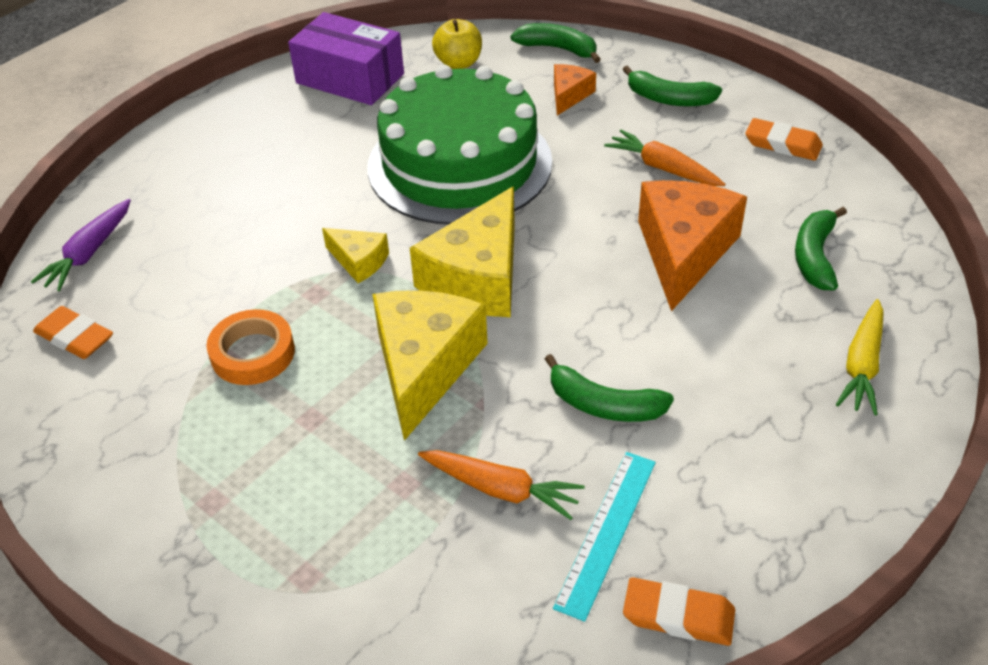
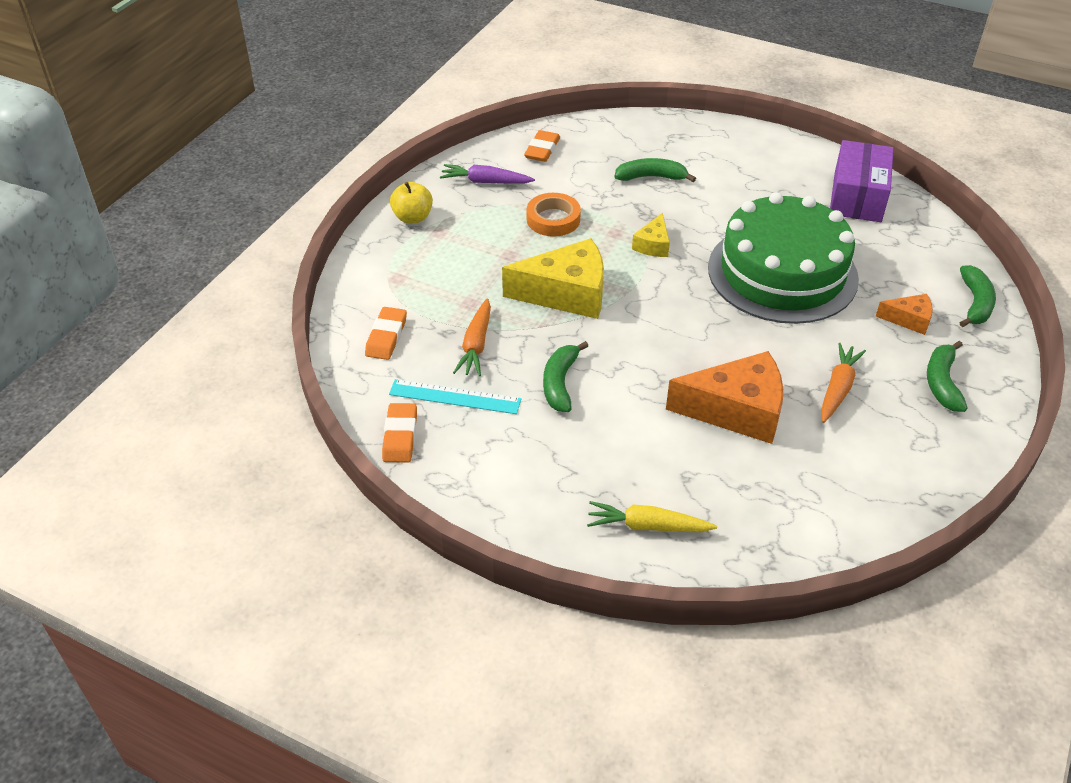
camera: 75 degrees right, 0 degrees up
(89, 253) = (613, 133): purple carrot -> purple carrot (485, 182)
(458, 63) = (915, 249): yellow apple -> yellow apple (413, 217)
(477, 278) = (660, 303): yellow cheese -> none
(782, 144) = (916, 466): orange eraser -> orange eraser (386, 337)
(815, 256) = (766, 493): green banana -> green banana (651, 177)

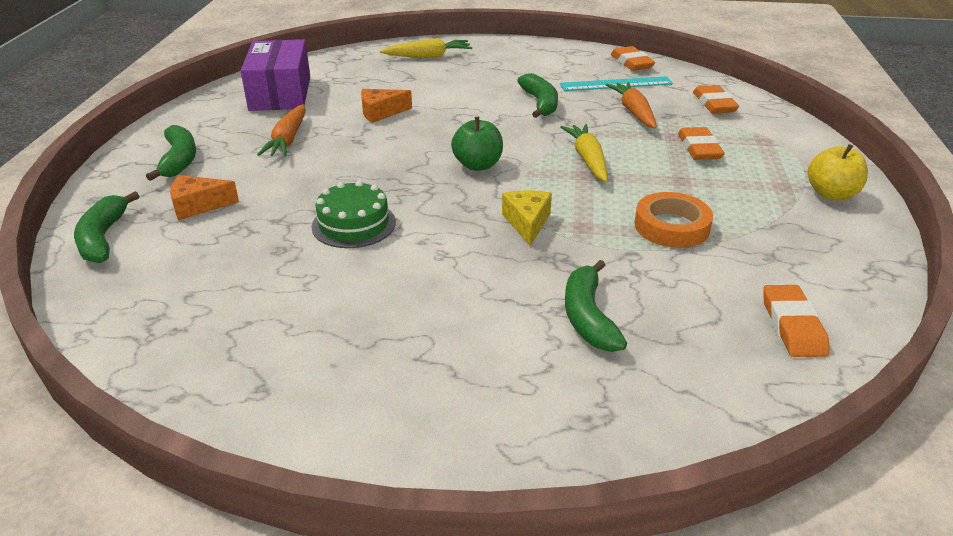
camera: 160 degrees right, 10 degrees down
(461, 283) = (699, 148): none -> orange eraser
(485, 182) = (808, 254): purple carrot -> none
(567, 293) = (588, 159): yellow cheese -> yellow carrot
(651, 177) = (588, 317): green banana -> green banana turned 105 degrees clockwise
(665, 310) = (477, 165): none -> green apple
(737, 410) = (381, 112): orange cheese -> orange cheese, size x0.50
(782, 273) = (354, 224): green cake -> green cake, size x0.43
(857, 196) = (238, 362): purple box -> purple box (280, 93)

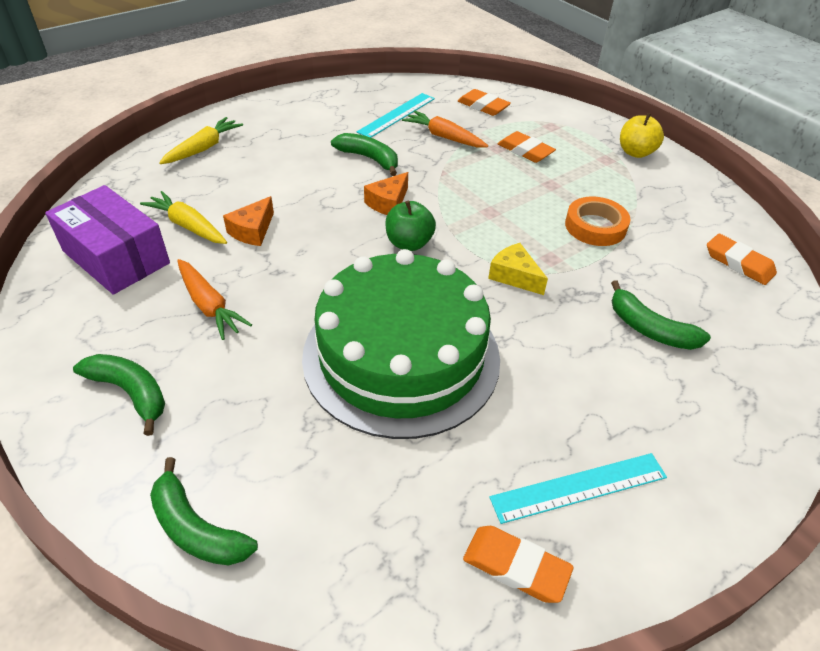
camera: 45 degrees left, 10 degrees up
(198, 205) = (236, 428): orange cheese -> orange cheese (388, 203)
(336, 368) = (579, 487): none -> turquoise ruler
(354, 224) = (401, 356): green cake -> green cake, size x2.31
(588, 159) = (474, 197): yellow carrot -> yellow carrot (188, 226)
(631, 63) = (379, 89): orange eraser -> orange eraser (516, 566)

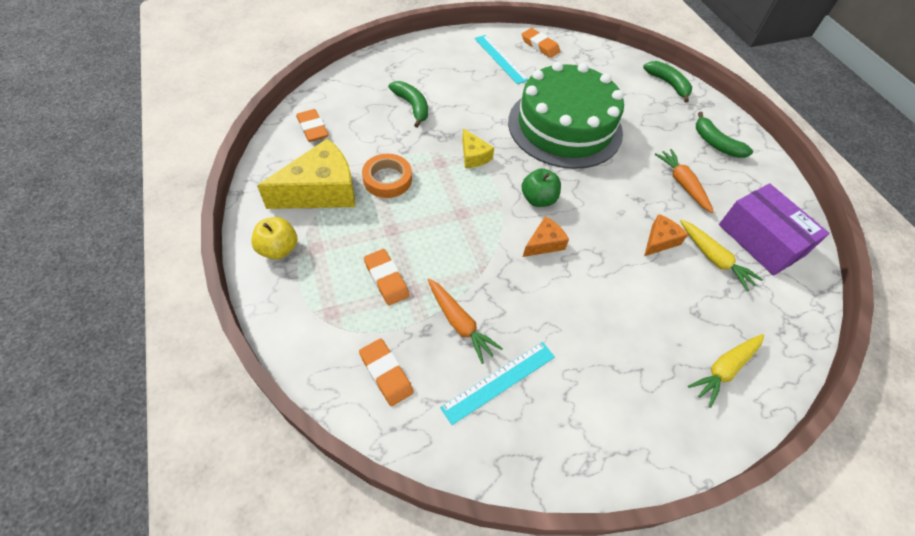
camera: 165 degrees left, 10 degrees up
(369, 159) = (549, 307): green banana -> none
(579, 487) = (500, 59): turquoise ruler -> turquoise ruler turned 60 degrees clockwise
(651, 201) = (321, 191): none -> yellow cheese

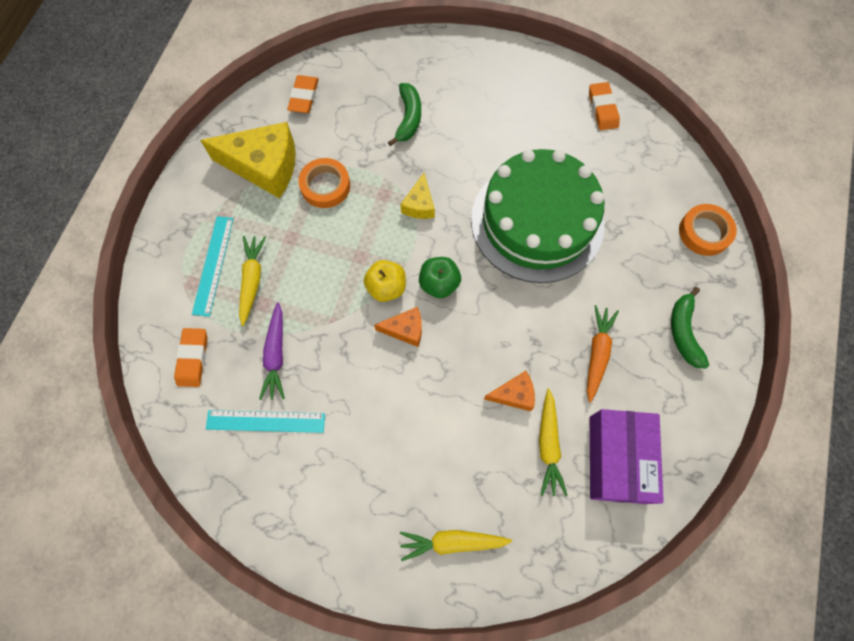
camera: 40 degrees right, 15 degrees up
(279, 249) = (195, 203): yellow apple -> yellow apple (386, 287)
(386, 279) = (252, 280): orange eraser -> yellow carrot
(459, 323) = (276, 355): orange carrot -> purple carrot
(500, 59) = (544, 104): turquoise ruler -> turquoise ruler (213, 265)
(668, 84) = (704, 232): green banana -> orange tape

